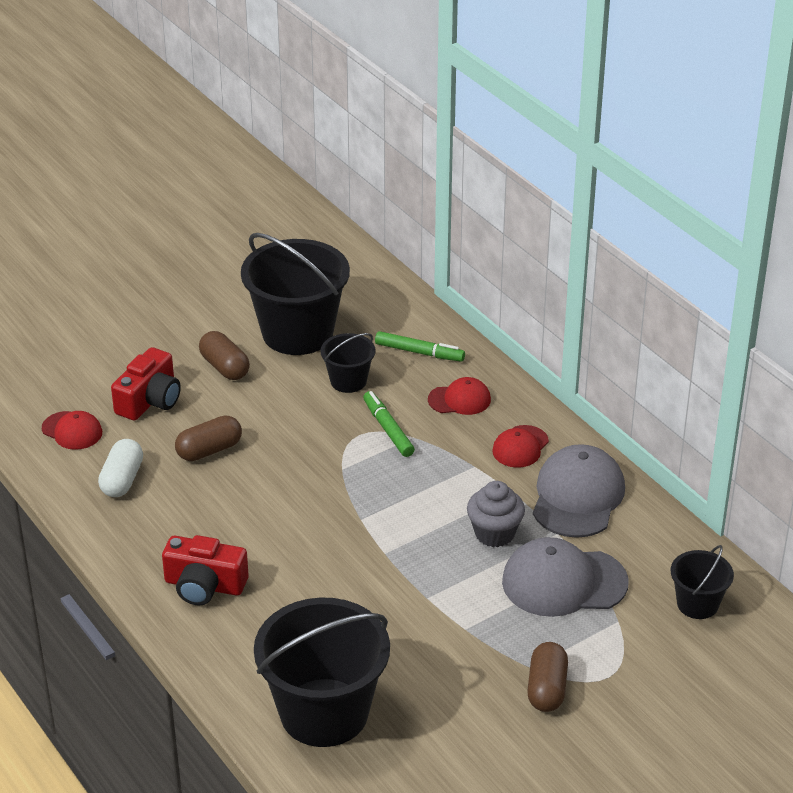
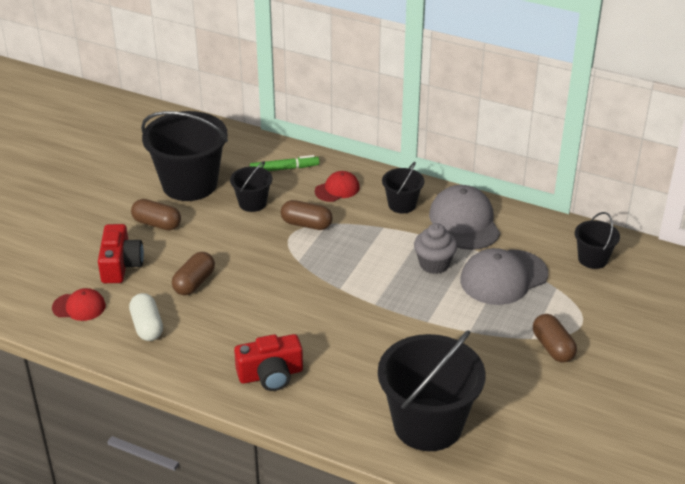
camera: 30 degrees left, 0 degrees up
(388, 429) = (306, 224): green marker -> brown capsule
(520, 447) = (402, 204): red cap -> black bucket

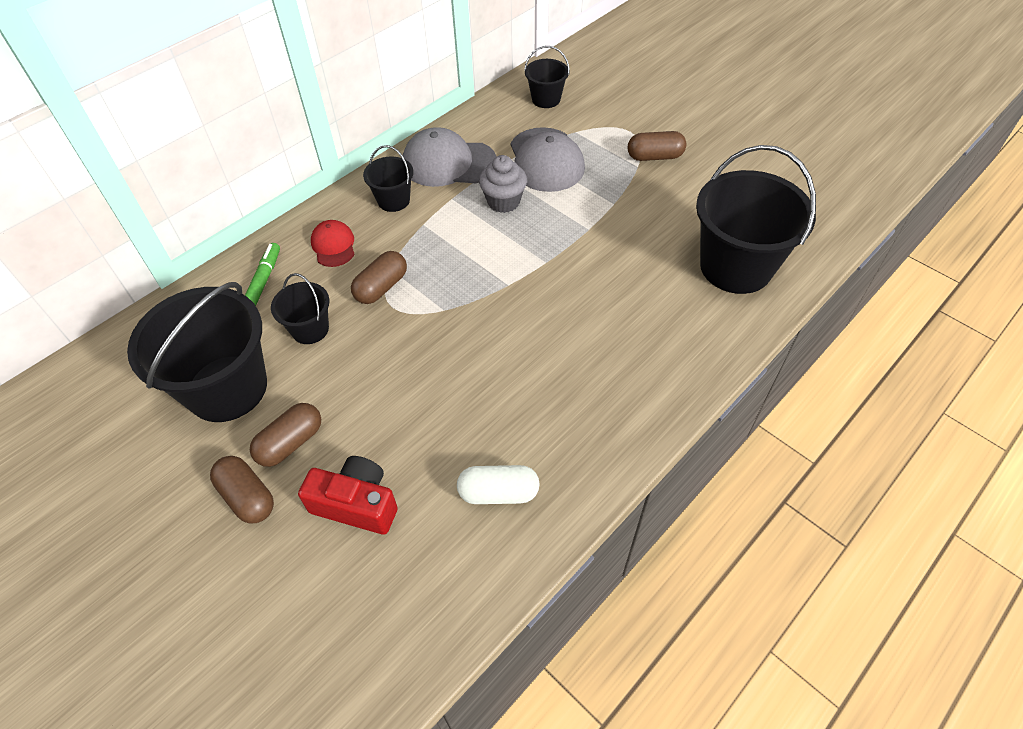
camera: 70 degrees left, 15 degrees up
(79, 307) = (423, 574): red cap -> none
(194, 283) = (435, 422): brown capsule -> brown capsule (247, 497)
(270, 375) = (628, 378): red camera -> none

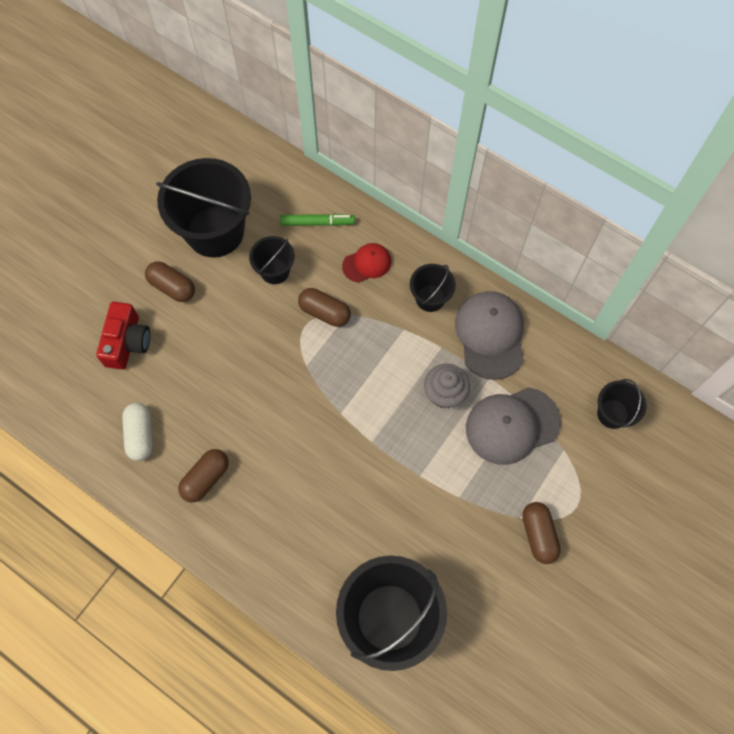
camera: 80 degrees right, 15 degrees up
(247, 497) = (129, 272): brown capsule -> brown capsule (206, 478)

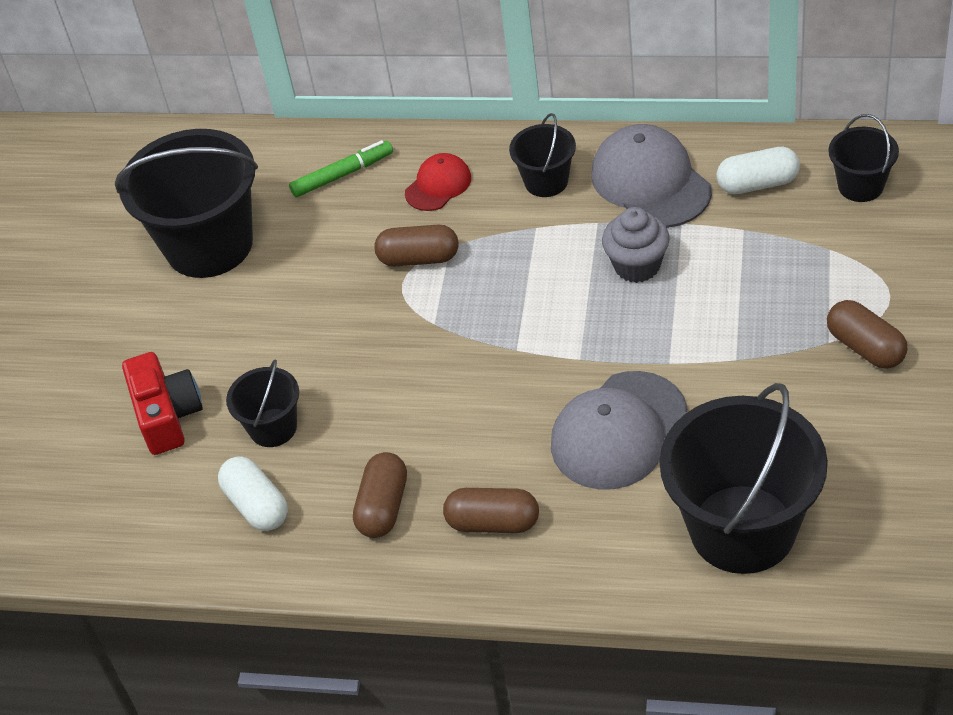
camera: 20 degrees left, 20 degrees down
(172, 287) = (190, 328): brown capsule -> brown capsule (493, 523)
(275, 271) = (321, 248): black bucket -> black bucket (273, 428)
(512, 425) = (747, 256): grey cap -> grey cap (618, 431)
(552, 375) = (757, 184): none -> white capsule

